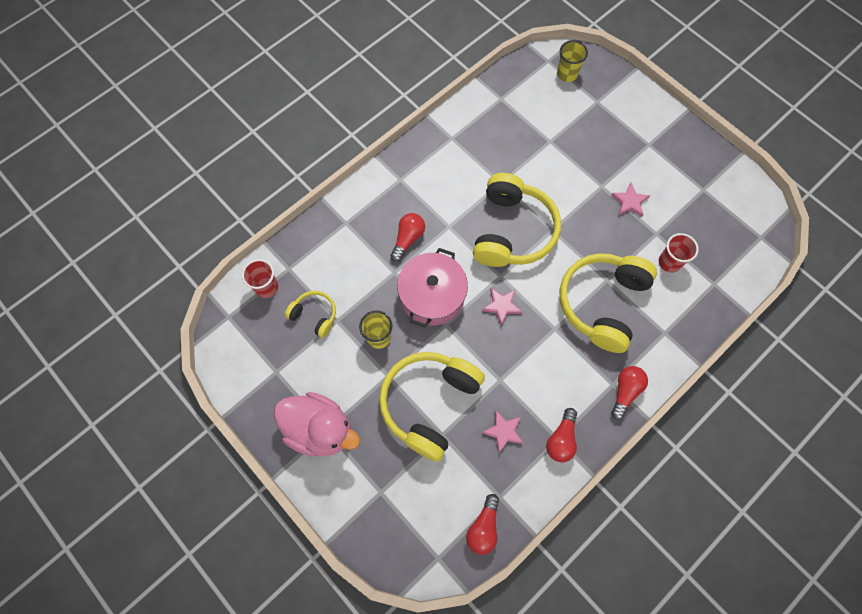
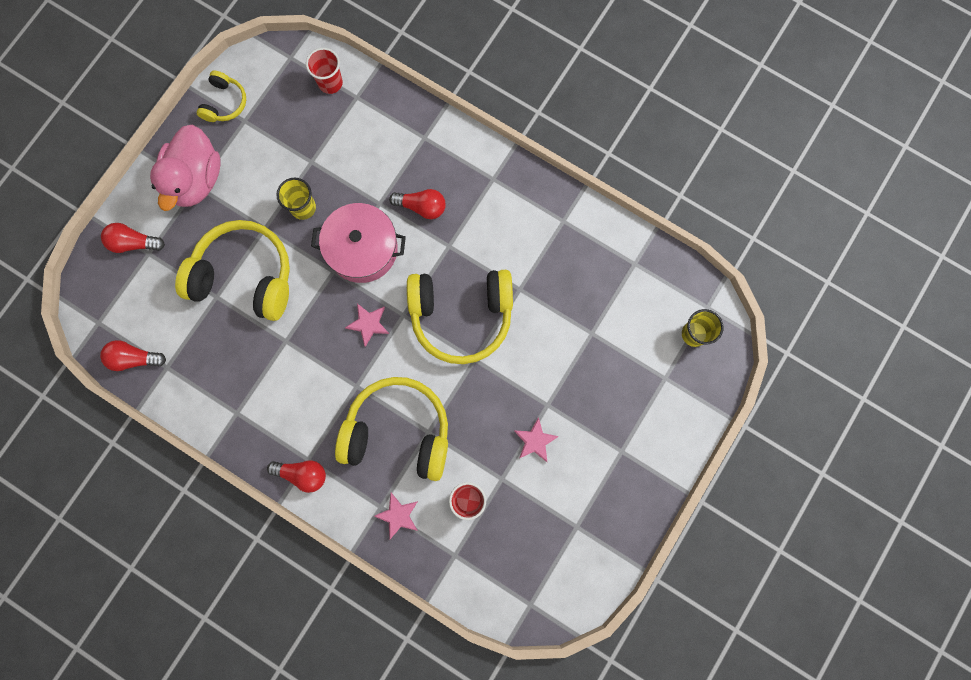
camera: 75 degrees right, 10 degrees up
(314, 315) = (311, 138): yellow headphones -> yellow headphones (224, 103)
(503, 431) = (232, 356): pink star -> pink star (398, 515)
(561, 439) = (237, 416): red light bulb -> red light bulb (134, 243)

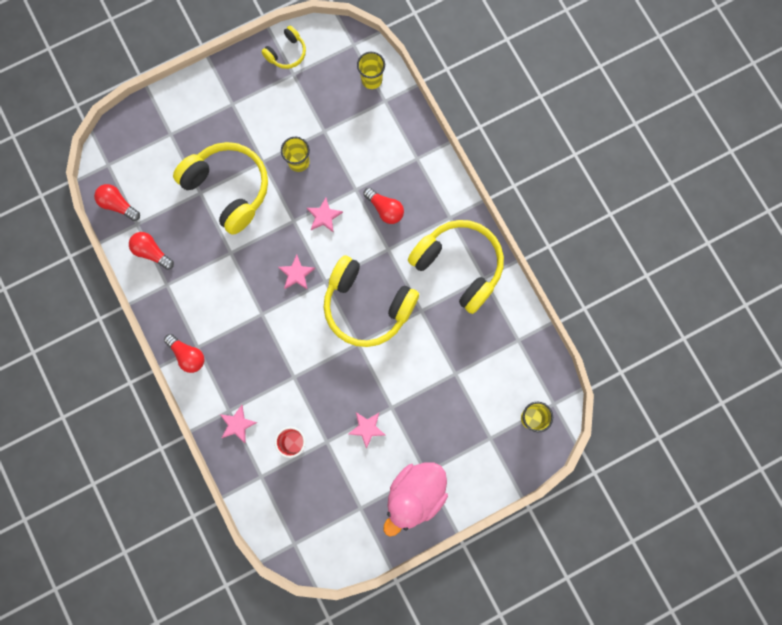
camera: 30 degrees right, 0 degrees up
(134, 243) = (164, 121): red light bulb -> red light bulb (152, 252)
(196, 179) = (234, 98): pink duck -> pink duck (415, 494)
(330, 83) = (371, 79): red cup -> yellow cup
(362, 249) = (324, 216): pink pot -> pink star
(398, 432) = (272, 364): yellow headphones -> yellow headphones (459, 266)

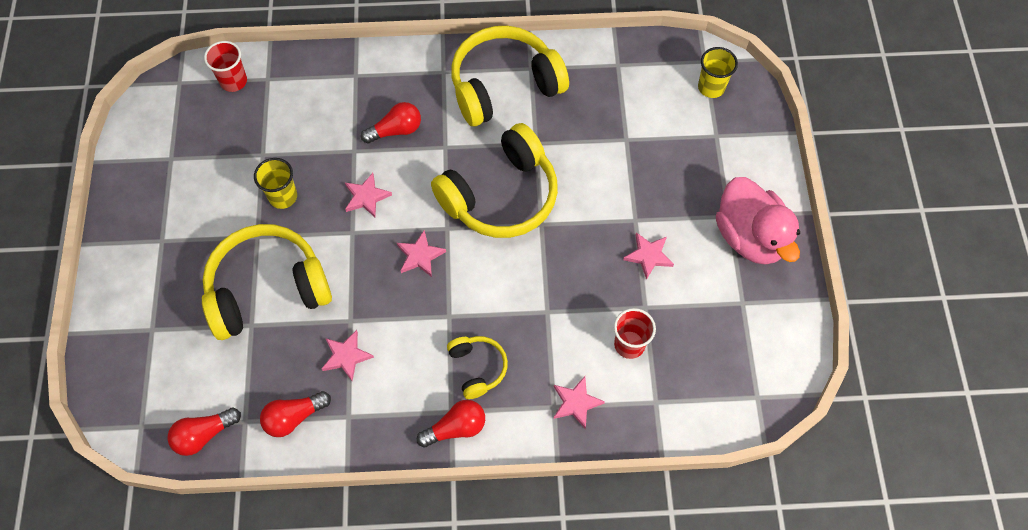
camera: 65 degrees left, 15 degrees down
(205, 263) = (346, 356): none -> pink star
(286, 53) = (140, 154): yellow headphones -> yellow headphones (477, 368)
(371, 79) = (233, 81): yellow cup -> red cup

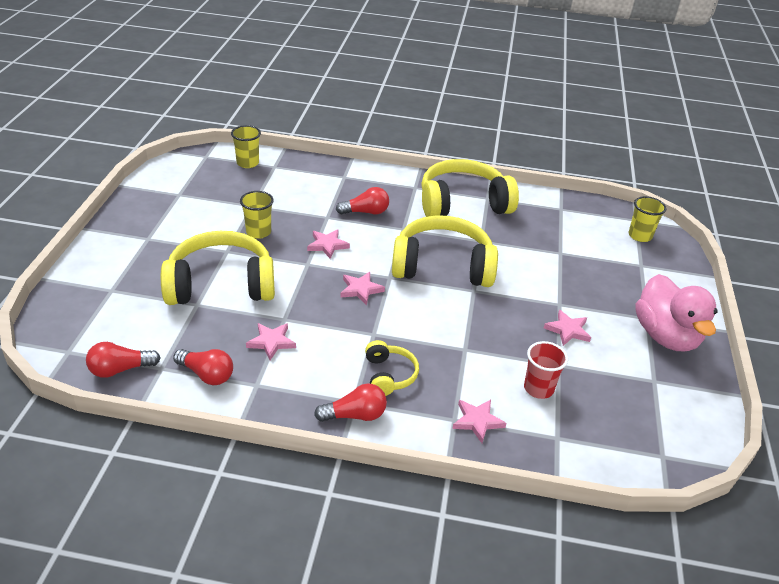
camera: 10 degrees right, 25 degrees down
(233, 81) = (247, 163): red cup -> yellow cup
(294, 417) = (207, 374): red light bulb -> red light bulb turned 135 degrees counterclockwise
(501, 196) = (442, 266): yellow headphones -> yellow headphones turned 150 degrees counterclockwise

